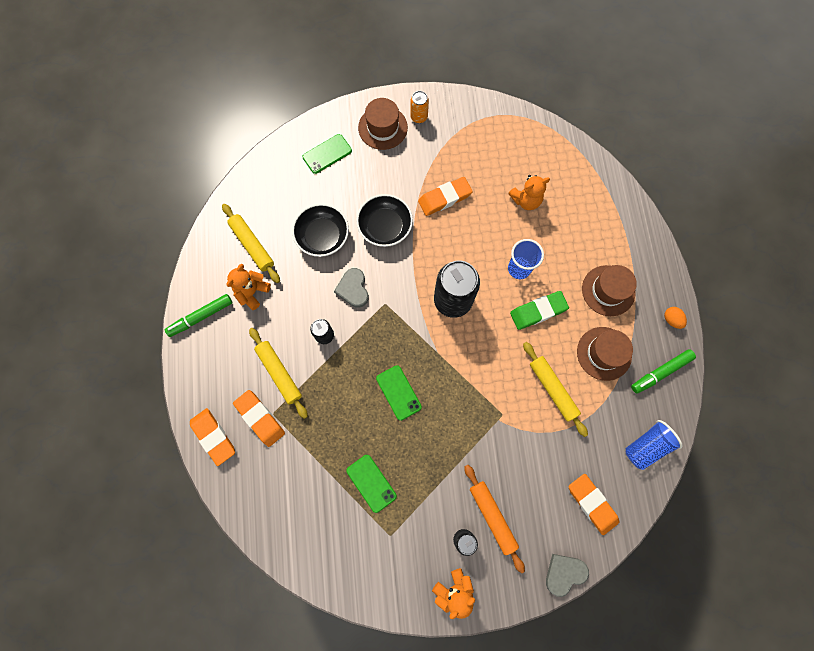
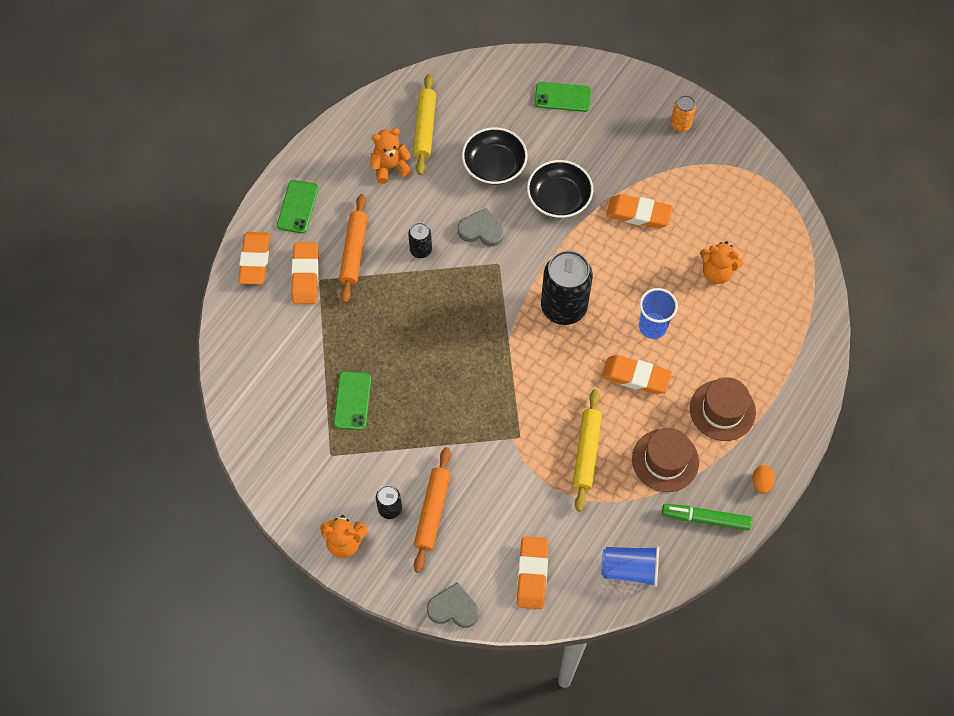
camera: 40 degrees right, 10 degrees down
(201, 317) = (328, 155): green marker -> none
(279, 373) = (354, 252): yellow rolling pin -> orange rolling pin
(353, 289) = (481, 230): grey heart -> grey heart turned 75 degrees clockwise
(383, 127) = (636, 110): brown hat -> none
(398, 392) = (443, 346): green phone -> green phone (297, 207)
(538, 311) = (636, 377): green eraser -> orange eraser

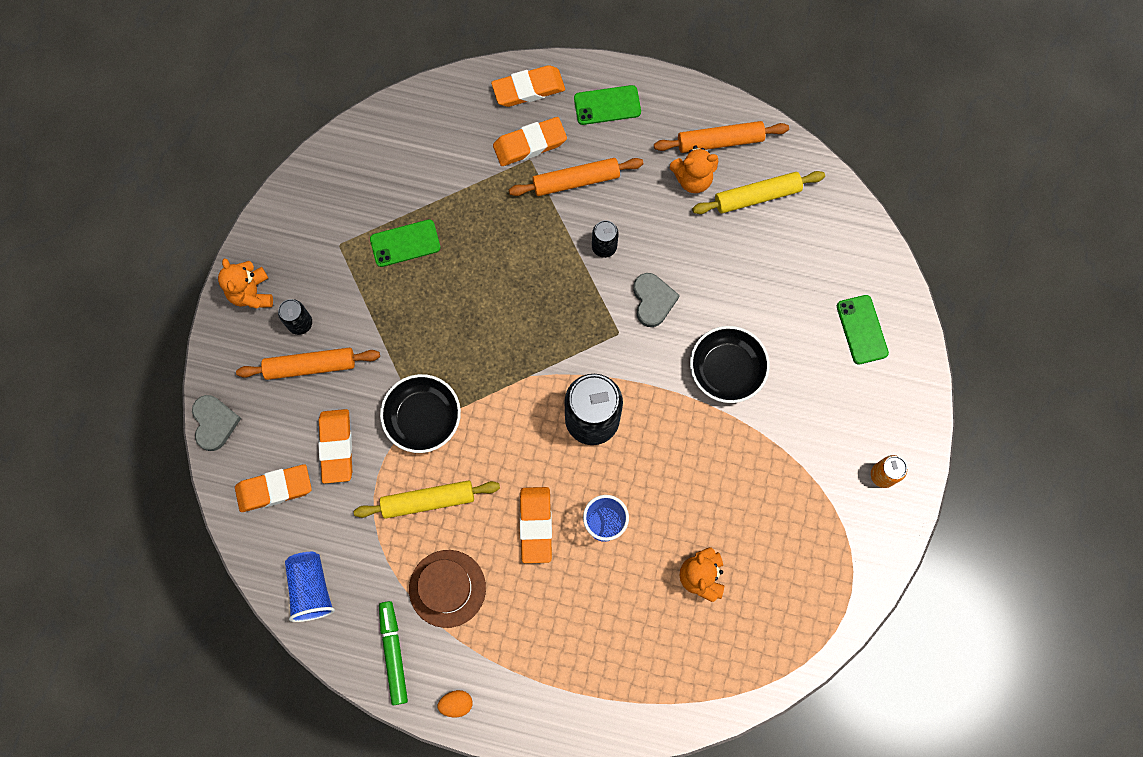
camera: 70 degrees right, 10 degrees up
(367, 137) = (720, 141): none -> orange rolling pin
(390, 167) = (693, 179): orange teddy bear -> orange teddy bear turned 120 degrees clockwise
(494, 165) = (740, 286): black bowl -> black bowl (423, 418)
(638, 214) = (742, 464): orange eraser -> orange eraser (336, 447)
(722, 410) = (529, 634): brown hat -> none

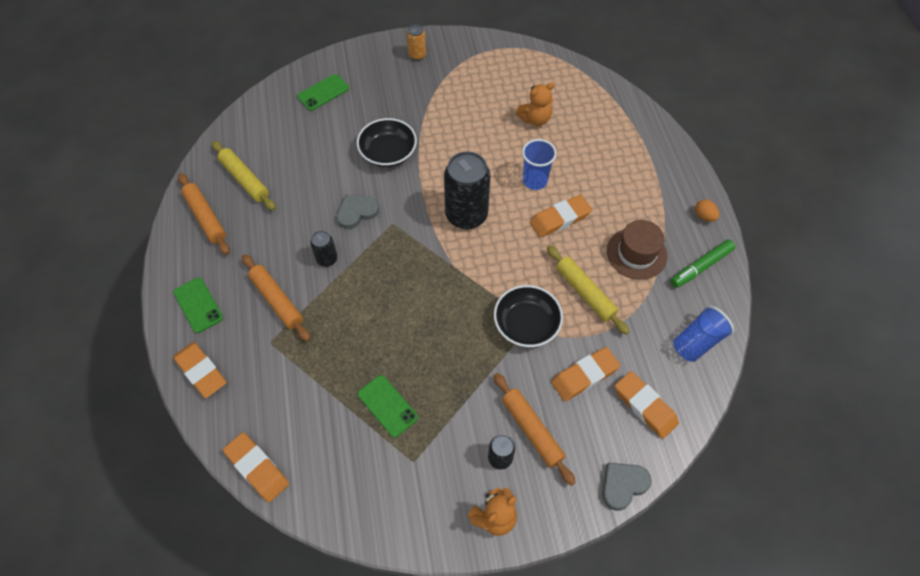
camera: 115 degrees left, 15 degrees down
(530, 144) = (255, 348): orange eraser -> orange eraser (257, 468)
(693, 179) = (245, 223): orange teddy bear -> none

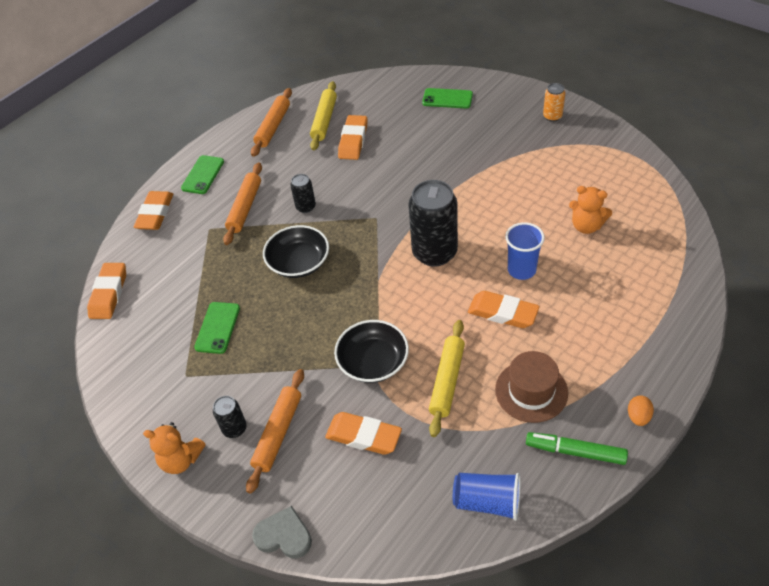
camera: 55 degrees right, 10 degrees down
(357, 212) = (363, 192): grey heart -> none
(388, 152) = (437, 169): black bowl -> black bowl (299, 262)
(645, 406) = (377, 502): orange eraser -> orange eraser (353, 141)

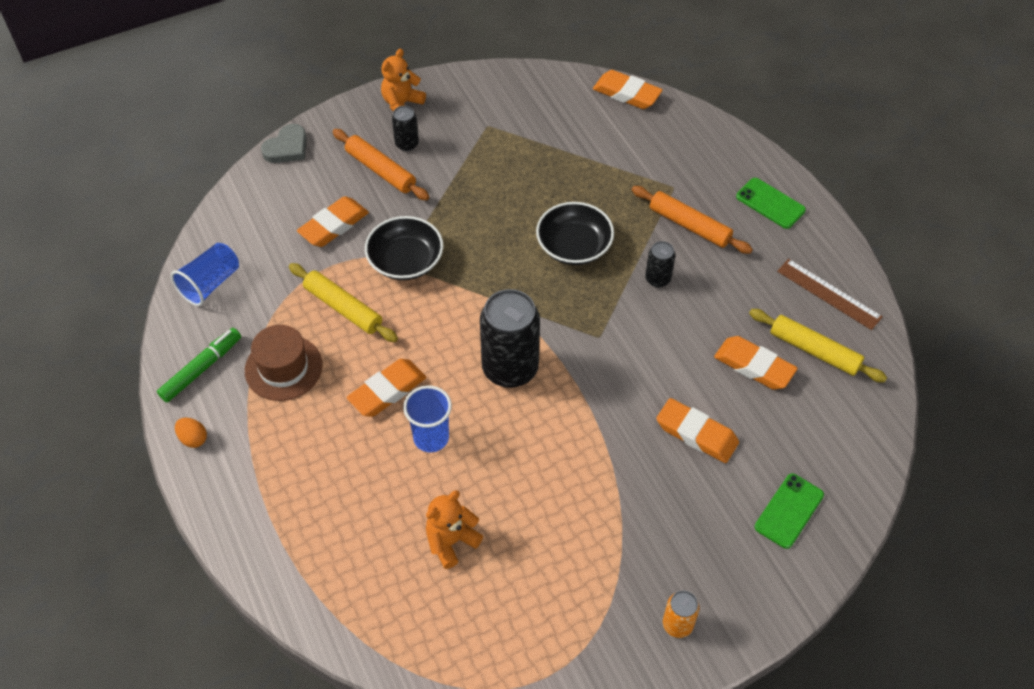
camera: 110 degrees right, 5 degrees up
(155, 214) = (726, 149): orange eraser -> orange eraser (696, 434)
(217, 328) = (528, 160): green phone -> none
(273, 127) = (829, 294): orange rolling pin -> brown ruler

